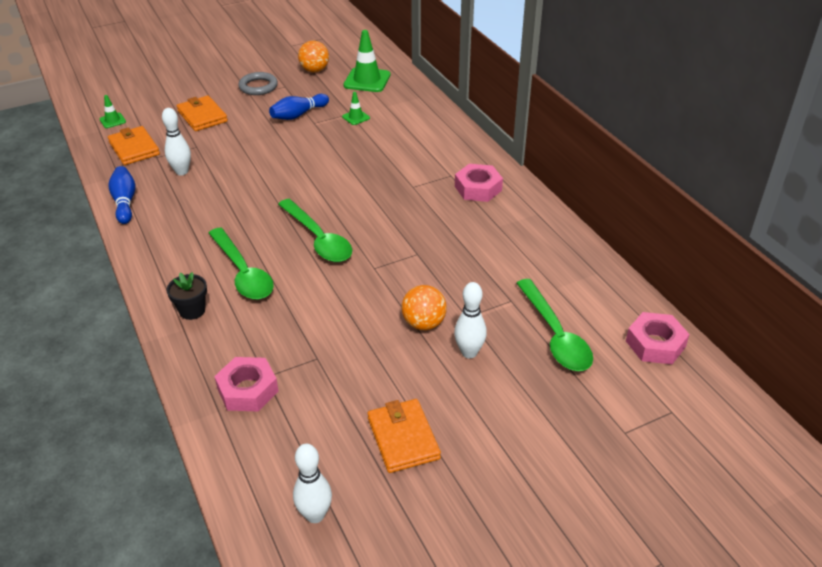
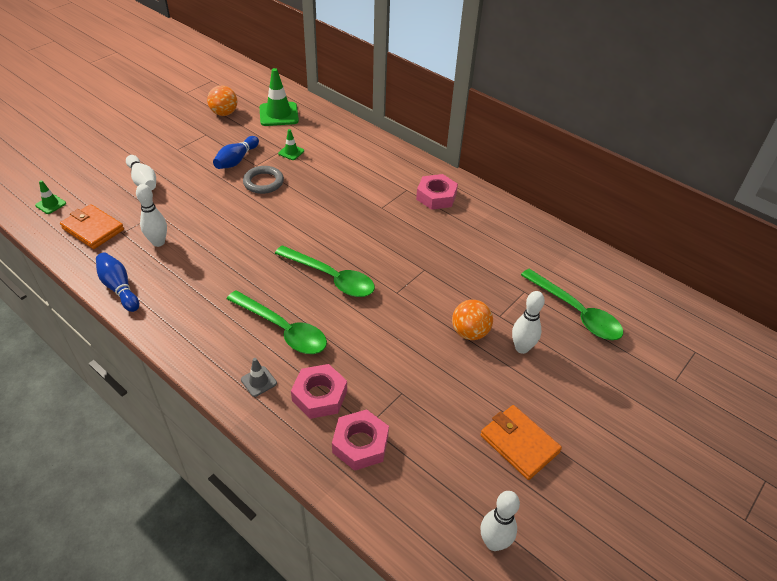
camera: 25 degrees left, 5 degrees up
(192, 310) = (258, 381): black flower pot -> grey traffic cone
(202, 116) = (143, 180): orange wallet -> white bowling pin
(258, 86) = (180, 139): grey ring -> grey ring (263, 182)
(655, 344) = (650, 298): pink nut -> pink nut (319, 395)

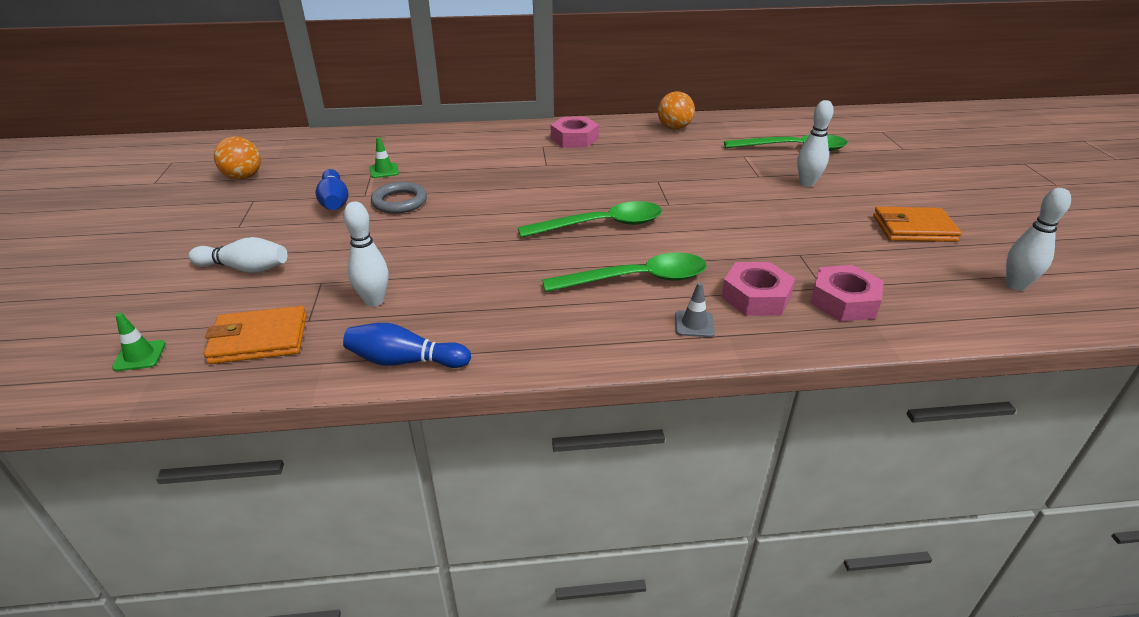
camera: 45 degrees left, 10 degrees down
(279, 114) = (313, 153): green traffic cone -> none
(470, 332) = (762, 195): orange ball -> orange ball (674, 128)

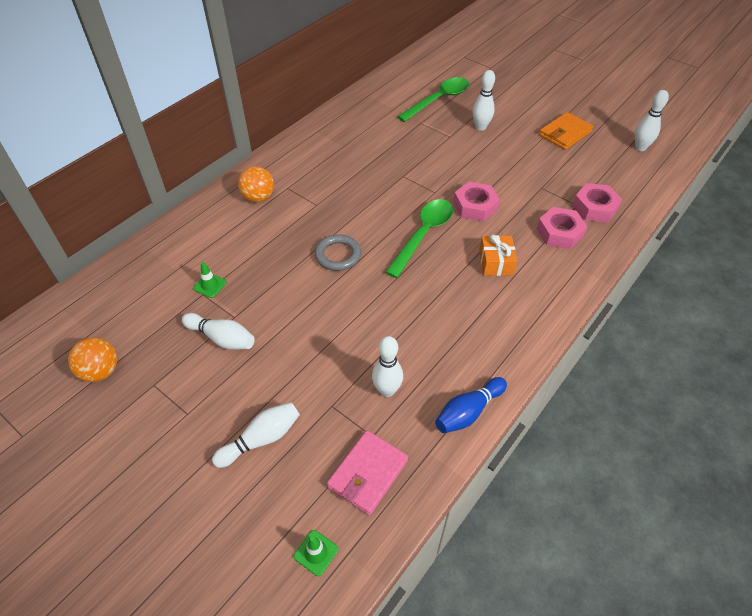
camera: 45 degrees left, 15 degrees up
(259, 339) = (368, 473): orange wallet -> pink wallet
(334, 201) = (222, 338): blue bowling pin -> white bowling pin
(399, 202) = (270, 305): grey ring -> grey ring (338, 255)
(574, 139) = (299, 167): pink nut -> pink nut (475, 206)
(637, 279) = (495, 262): green spoon -> orange gift
(674, 128) = (348, 119): orange ball -> orange ball (258, 197)
(694, 324) = (558, 272): grey traffic cone -> none

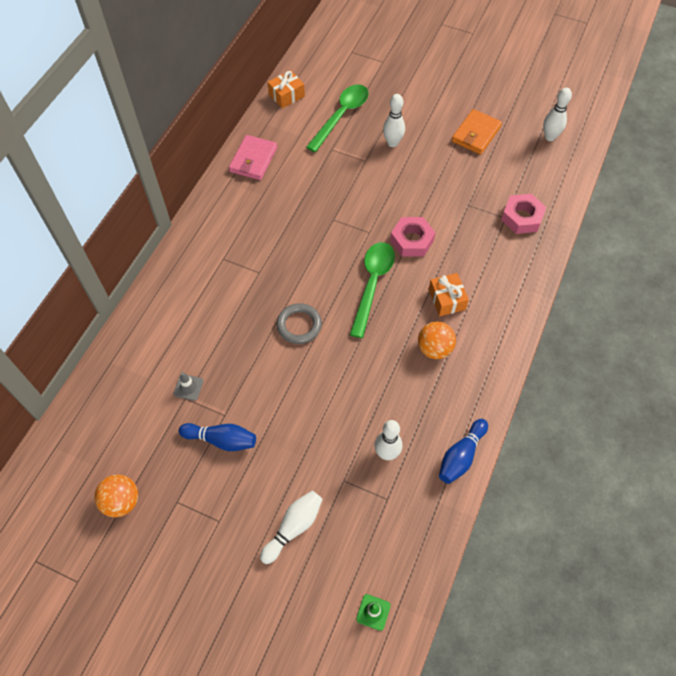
camera: 15 degrees left, 10 degrees up
(210, 285) = (188, 387): green traffic cone -> grey traffic cone
(222, 338) = (221, 440): white bowling pin -> blue bowling pin
(258, 197) = (198, 276): orange ball -> orange ball (434, 349)
(368, 473) = (394, 534): pink wallet -> pink wallet (253, 160)
(393, 78) = (286, 95): none -> orange gift
(559, 233) = (496, 253): pink nut -> none

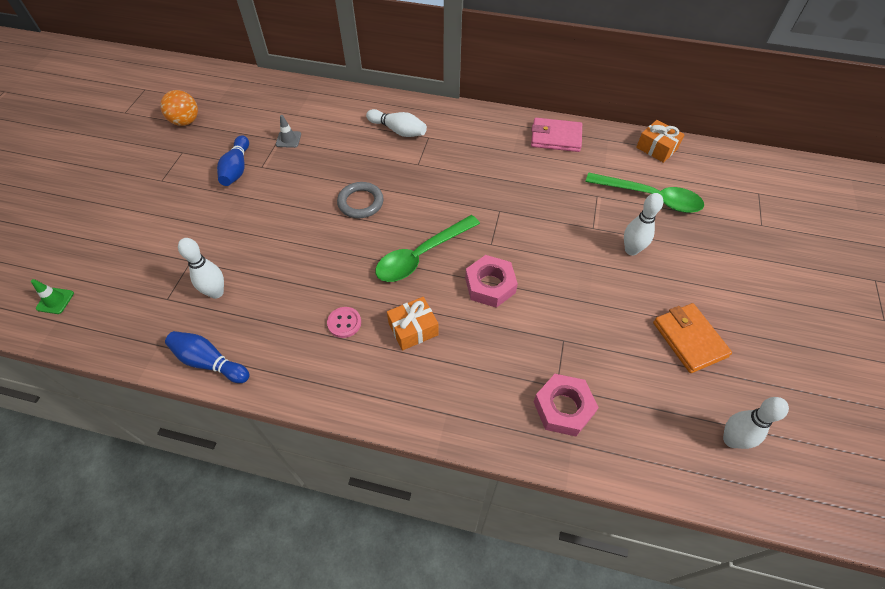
camera: 80 degrees right, 5 degrees down
(293, 527) = (148, 230): white bowling pin -> white bowling pin (398, 130)
(372, 284) = (421, 255): green spoon -> green spoon turned 135 degrees clockwise
(434, 349) = (344, 323): orange ball -> pink button
(476, 134) = (689, 339): orange wallet -> orange wallet turned 45 degrees clockwise

